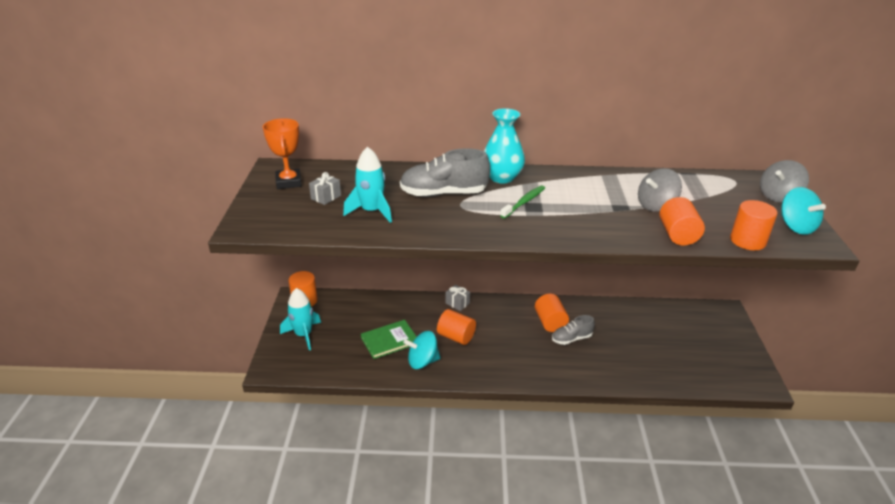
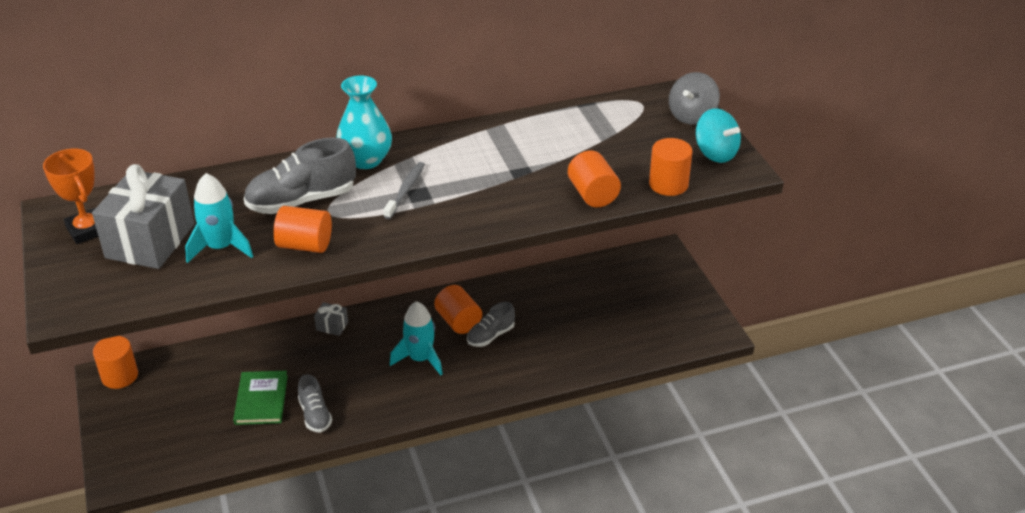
camera: 20 degrees left, 5 degrees up
(303, 335) = (140, 423): turquoise rocket -> turquoise rocket (420, 359)
(326, 197) = (150, 241): grey gift -> grey gift, size x2.35
(389, 340) = (261, 399): green book -> green book turned 45 degrees counterclockwise
(422, 361) = (315, 415): turquoise spinning top -> grey shoe
(456, 337) = (346, 371): orange cylinder -> orange cylinder (305, 245)
(524, 202) = (405, 190): green toothbrush -> grey toothbrush
(656, 205) = (560, 159): grey spinning top -> none

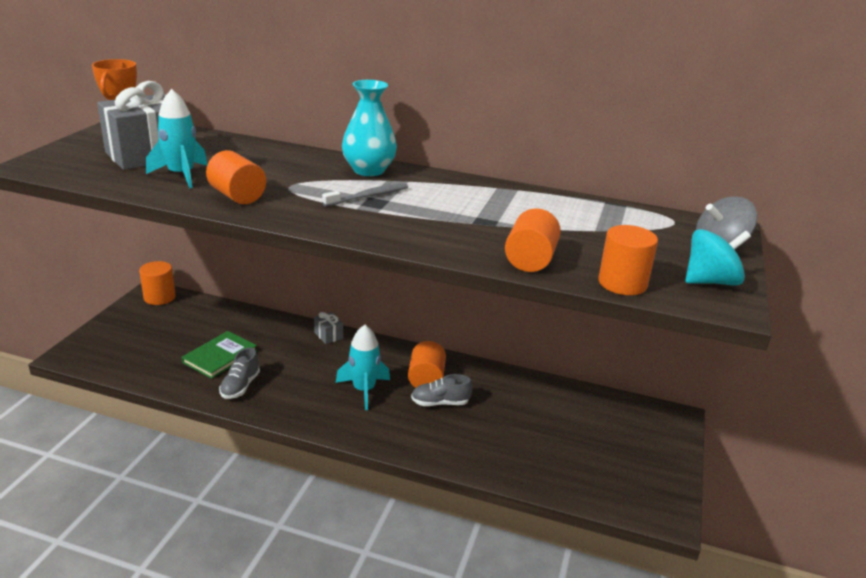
camera: 35 degrees right, 10 degrees down
(302, 201) = (282, 173): grey shoe -> none
(715, 153) = (710, 281): turquoise spinning top -> turquoise spinning top turned 105 degrees counterclockwise

